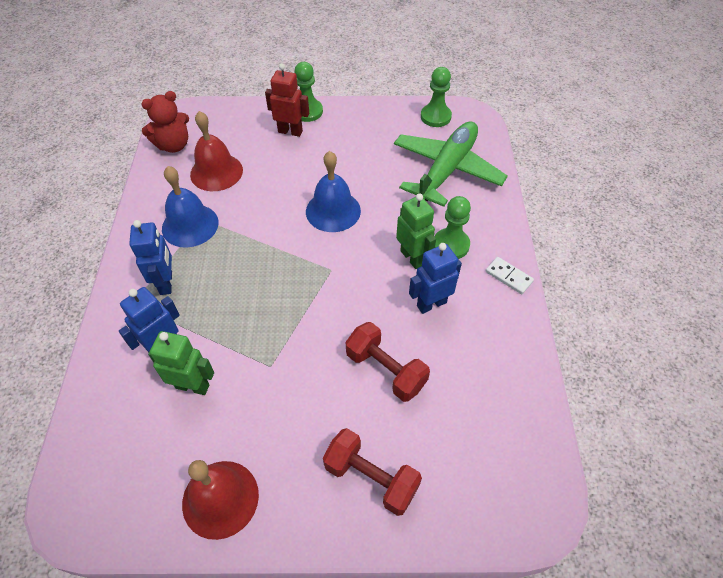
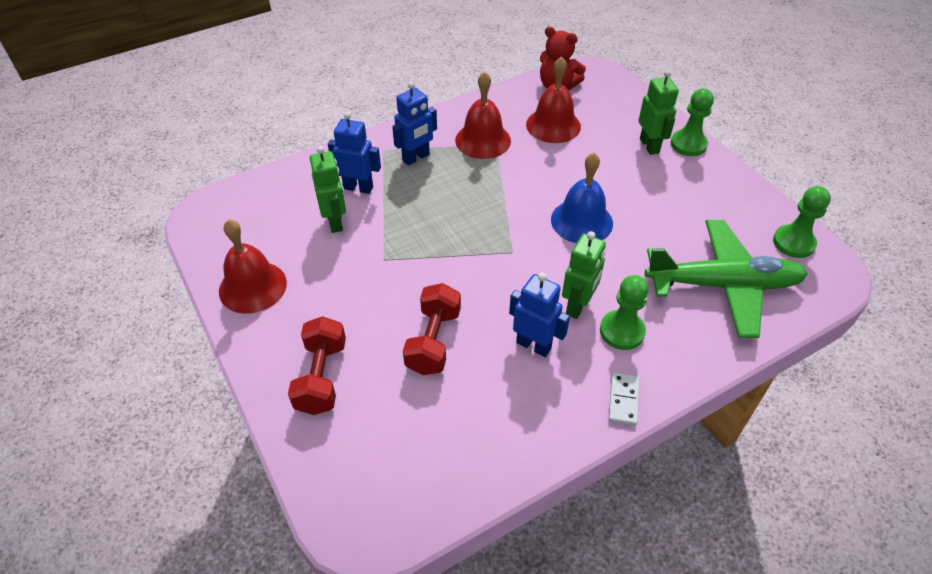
camera: 60 degrees right, 5 degrees down
(190, 225) = (483, 140): blue bell -> red bell
(290, 131) = (649, 146): red robot -> green robot

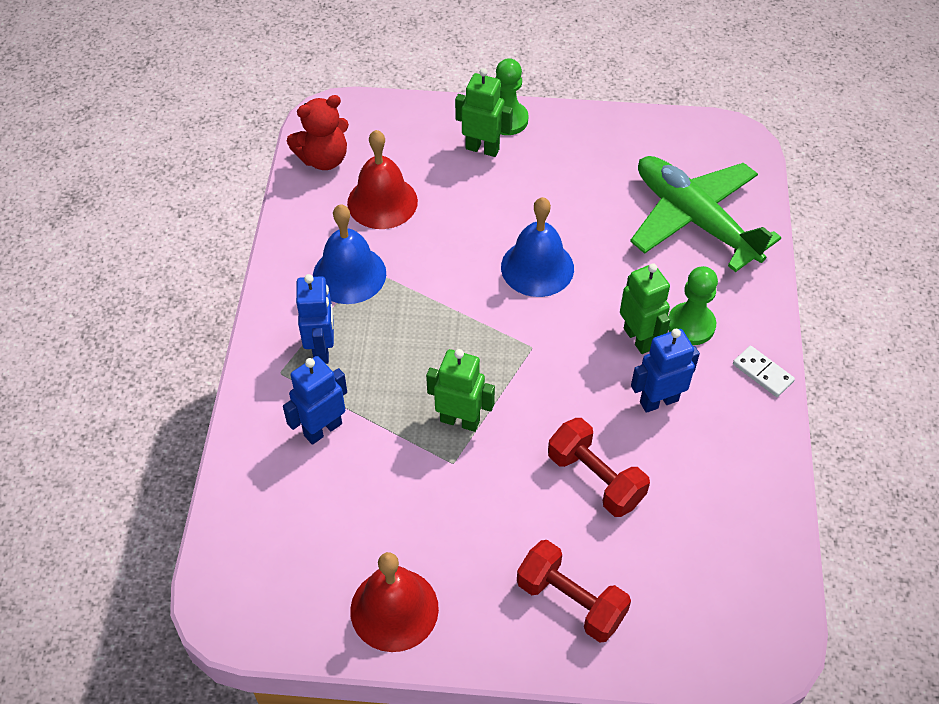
camera: 55 degrees left, 5 degrees up
(335, 222) = (358, 479): green robot -> green robot (460, 420)
(483, 140) = (349, 274): red bell -> blue bell
(723, 285) = (694, 219): green plane -> green plane turned 75 degrees counterclockwise
(793, 243) = (686, 139): green pawn -> none

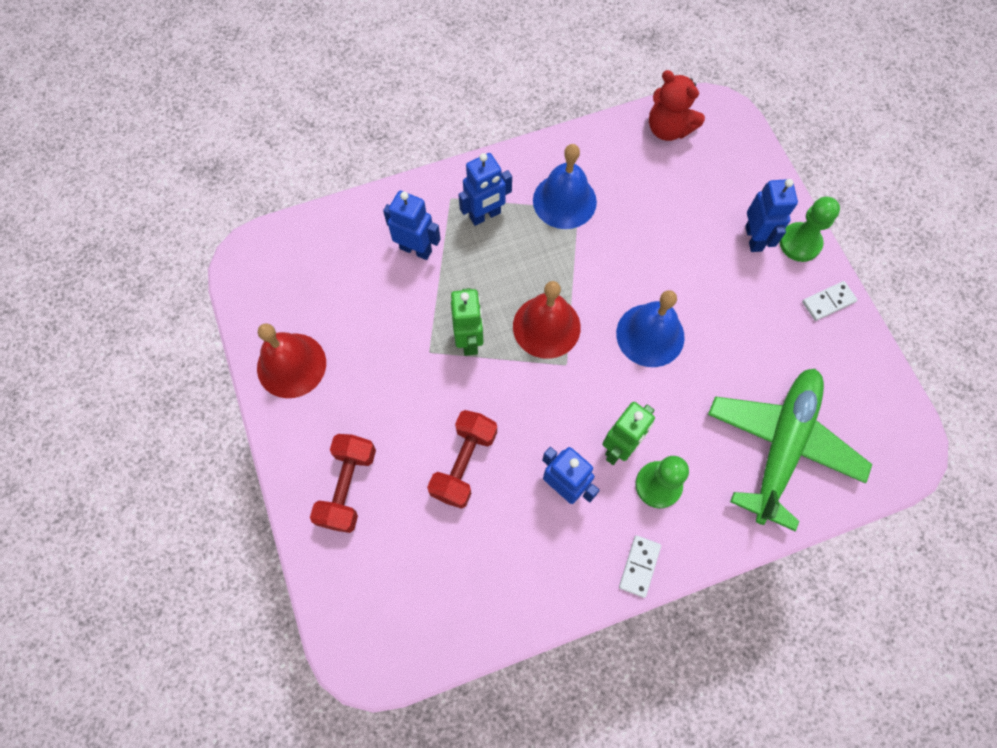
camera: 65 degrees right, 15 degrees up
(382, 202) = (650, 190): red bell -> red bell (546, 326)
(482, 149) = (754, 238): green robot -> blue robot
(575, 127) = (828, 302): none -> white domino

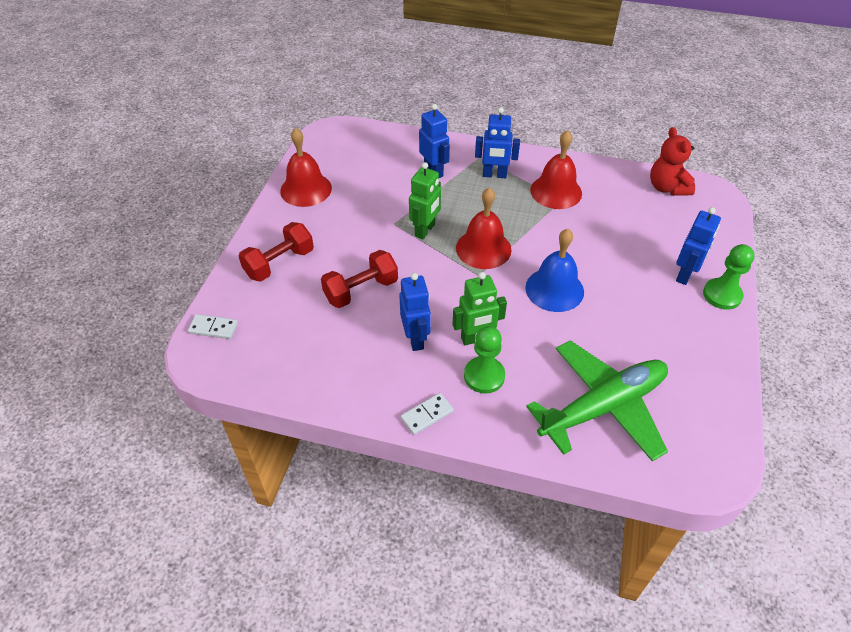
camera: 35 degrees right, 20 degrees down
(564, 201) = (556, 191): blue bell -> red bell
(828, 302) = (718, 341): white domino -> white domino (213, 328)

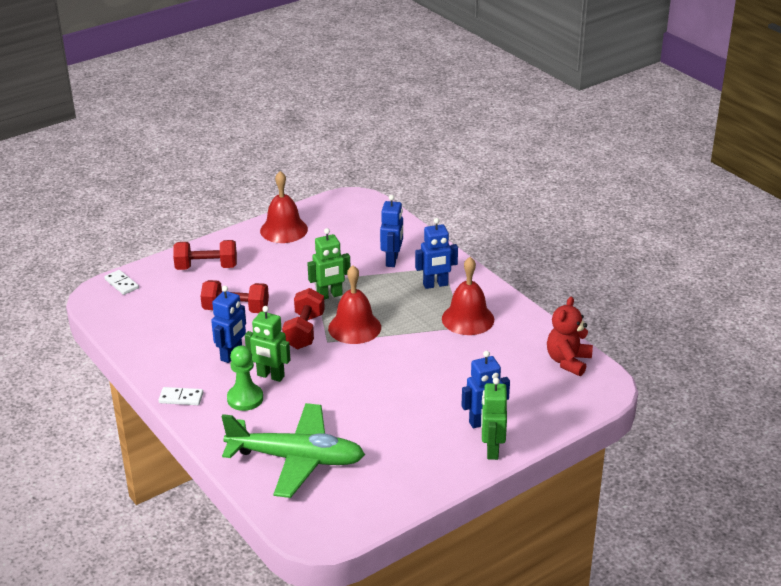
camera: 40 degrees right, 15 degrees down
(448, 276) = (304, 331): none -> red dumbbell
(494, 175) = (435, 285): blue robot -> blue robot turned 60 degrees counterclockwise
(554, 289) = (368, 378): blue bell -> none
(722, 295) = (492, 450): green pawn -> green robot

